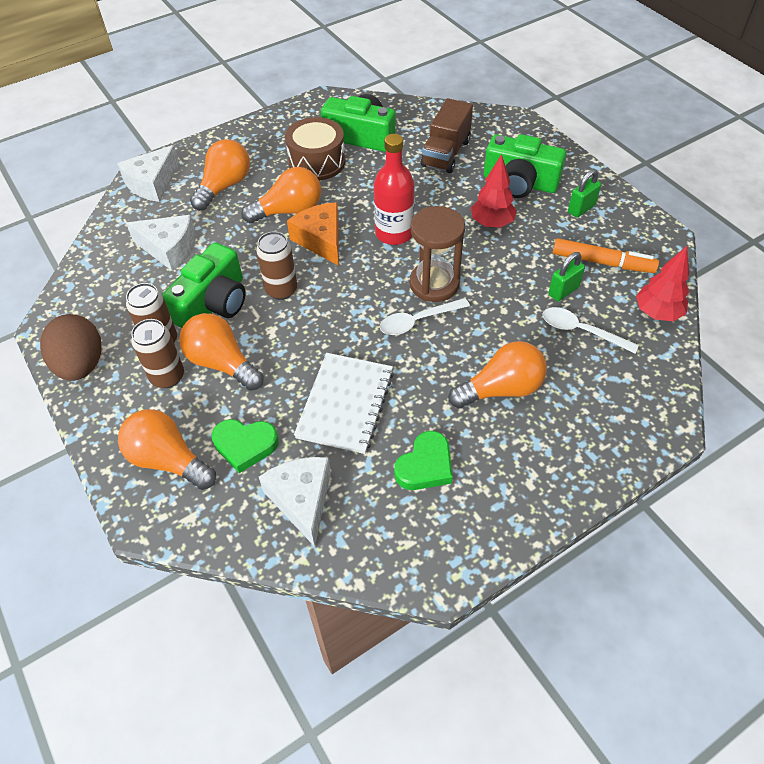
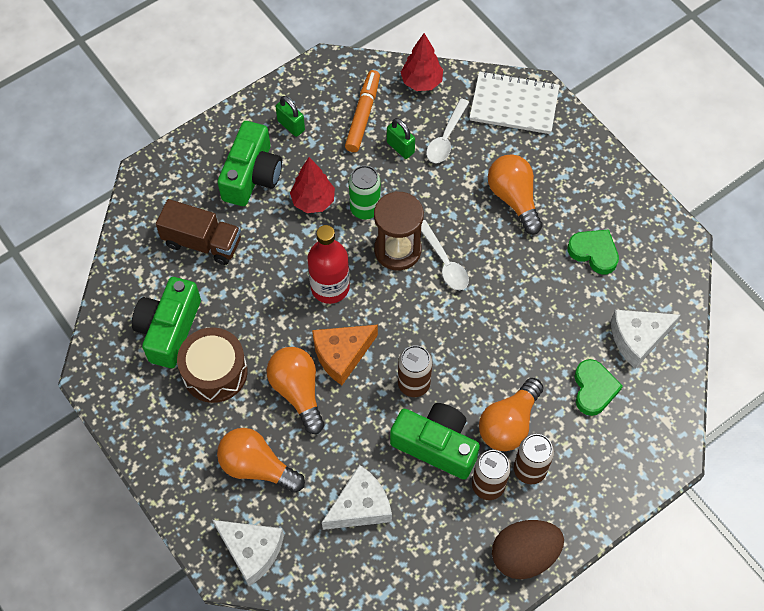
camera: 95 degrees left, 10 degrees up
(168, 460) = (616, 449): orange light bulb -> none
(169, 249) = (360, 506): white cheese -> white cheese turned 45 degrees clockwise
(345, 404) = (542, 315): white notebook -> white notebook (514, 105)
(484, 260) = (365, 209): none -> green can

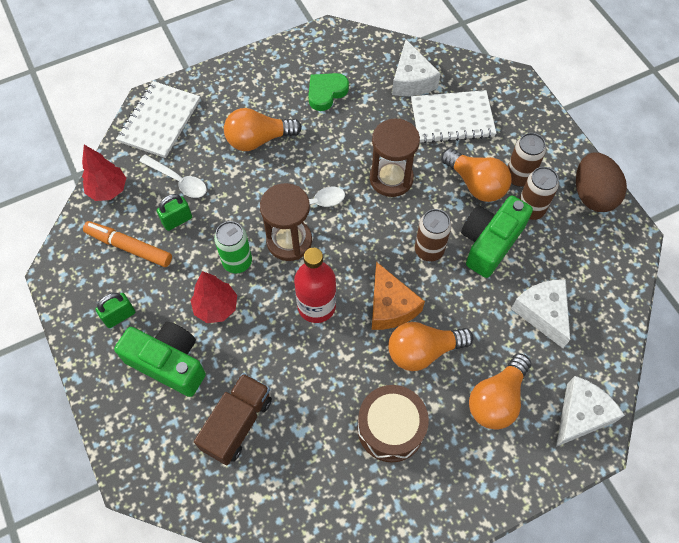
camera: 80 degrees left, 0 degrees up
(169, 329) = (334, 470): green camera -> none
(495, 335) = (391, 178): none -> brown hourglass
(594, 389) = (452, 118): green heart -> white notebook

